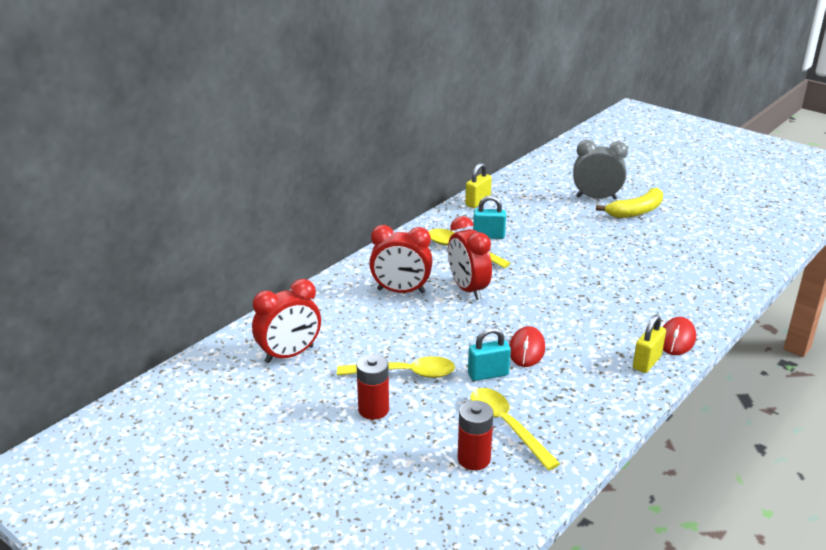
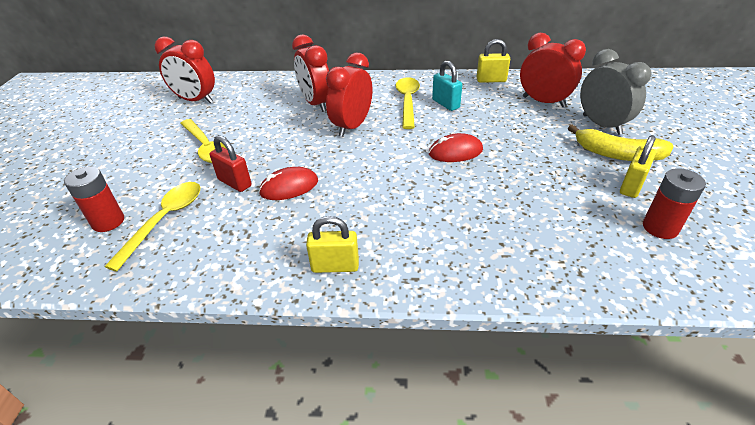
camera: 55 degrees right, 10 degrees up
(373, 409) = (150, 154): red battery -> red battery (660, 228)
(488, 374) = (235, 183): turquoise padlock -> red padlock
(539, 200) = (543, 102): none -> red clock
(672, 225) = (631, 186): none -> yellow padlock
(676, 339) = (401, 272): red mouse -> red mouse (455, 152)

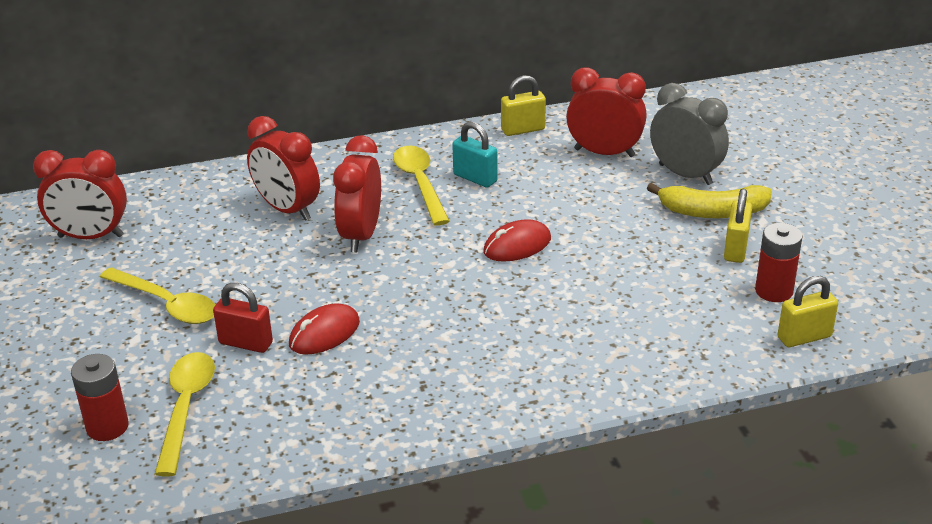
camera: 20 degrees left, 5 degrees down
(335, 266) = (437, 409): yellow padlock -> yellow padlock (804, 337)

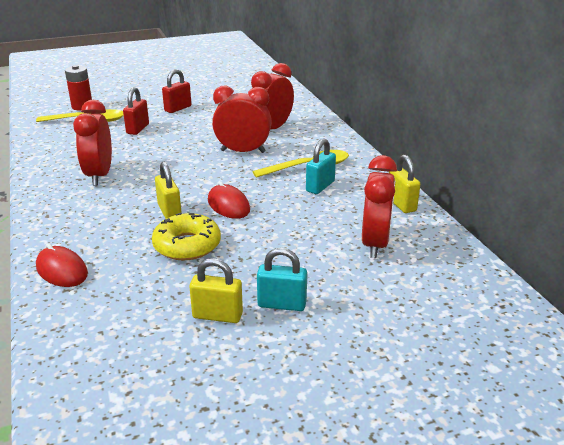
camera: 85 degrees right, 5 degrees down
(90, 236) = (242, 87): red clock -> red clock (99, 175)
(167, 304) = (178, 108): yellow spoon -> red padlock
(324, 333) = (140, 148): red mouse -> red mouse (62, 270)
(609, 273) = (187, 245): none -> yellow donut
(685, 174) = (347, 290): grey clock -> none
(713, 212) = (282, 304): yellow banana -> turquoise padlock
(774, 291) = (146, 336): red battery -> none
(804, 337) = (70, 351): yellow padlock -> yellow padlock (169, 212)

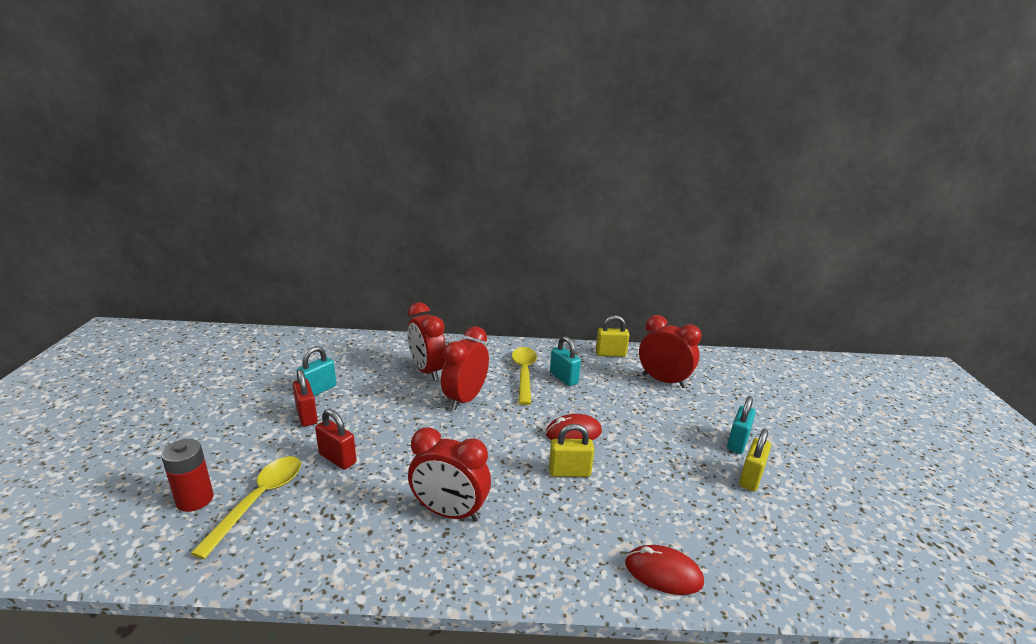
camera: 70 degrees left, 5 degrees down
(62, 270) = (663, 573): red mouse -> red mouse turned 45 degrees clockwise
(187, 245) = (638, 473): yellow donut -> none
(210, 103) = (318, 390): none -> turquoise padlock

